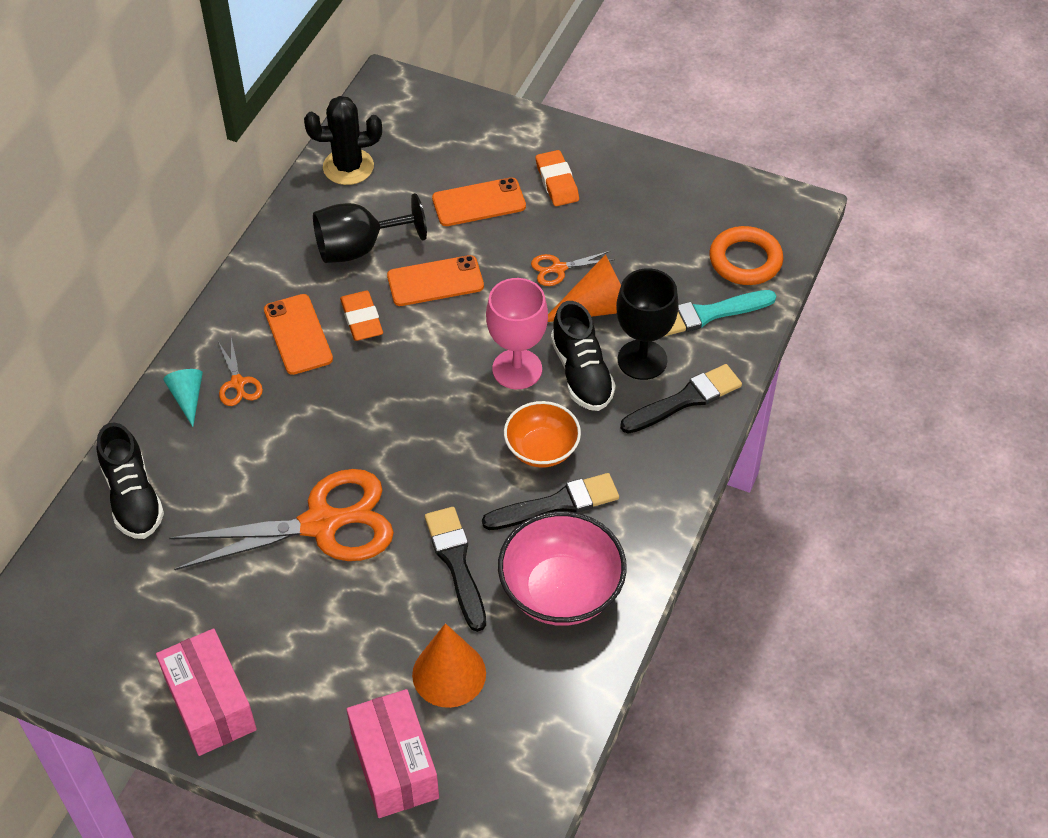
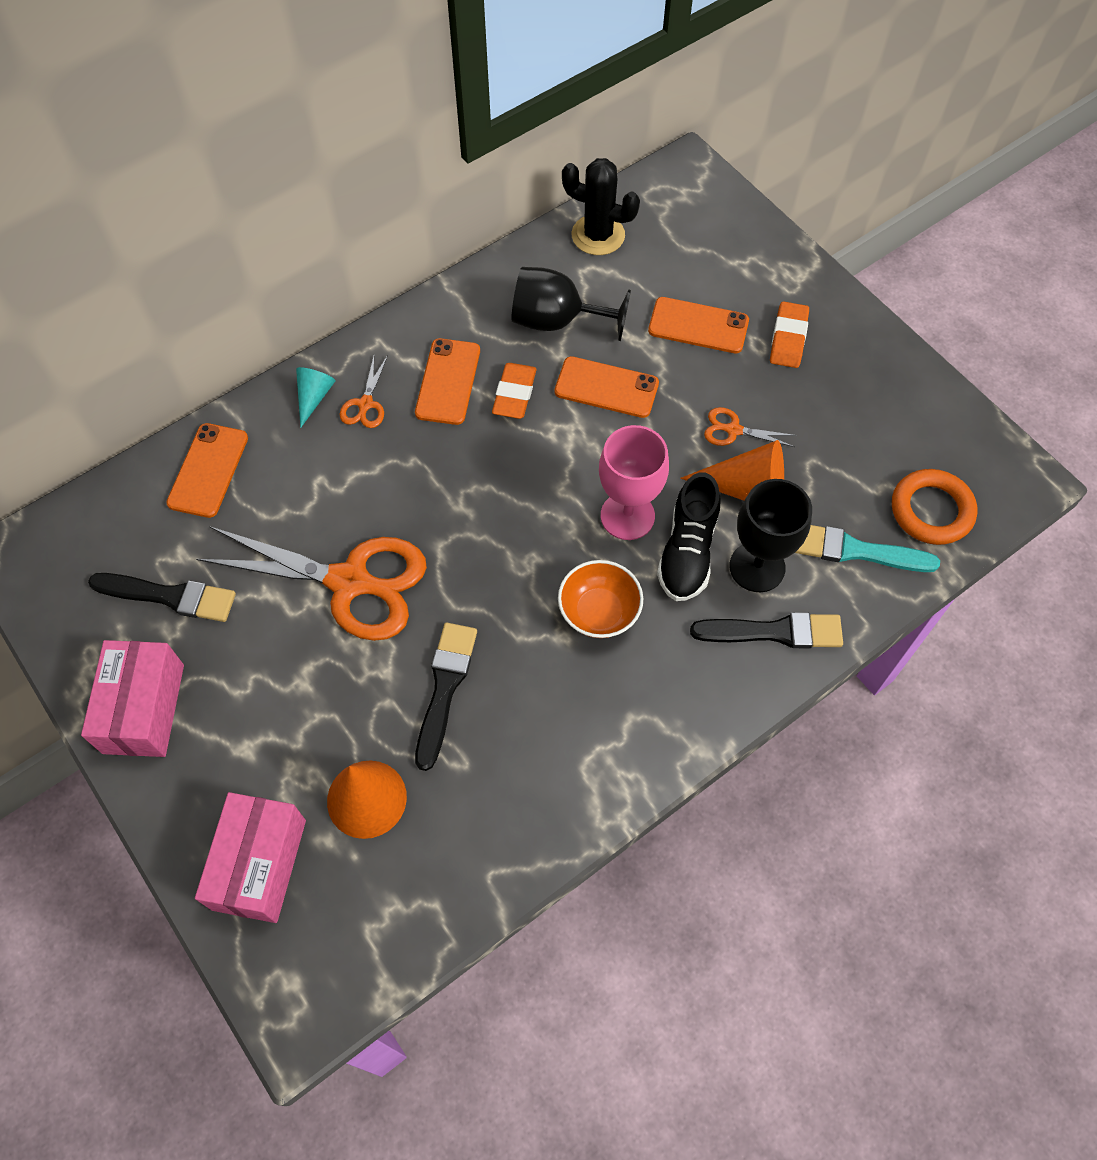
camera: 30 degrees right, 10 degrees up
(133, 497) = (208, 470): black shoe -> orange phone
(557, 504) = (578, 677): black brush -> black brush (170, 596)
(561, 591) = (524, 771): pink bowl -> none

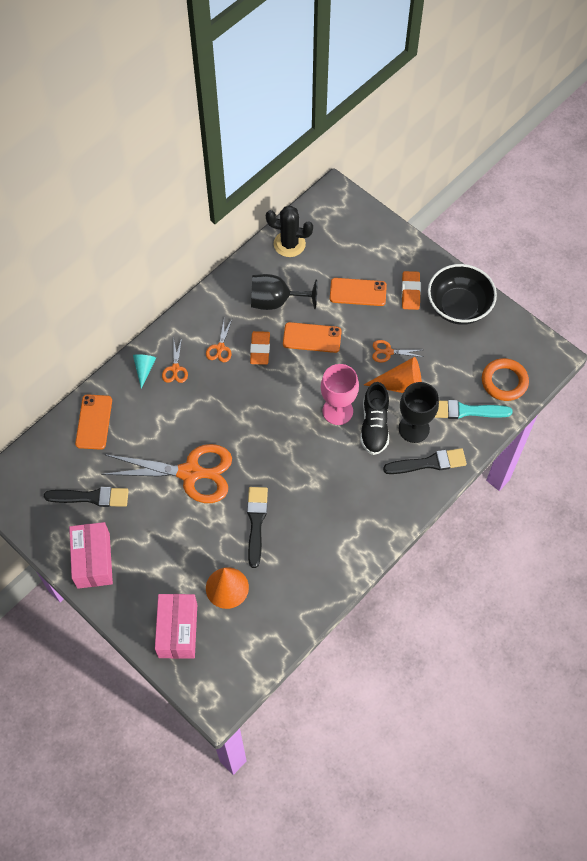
camera: 10 degrees left, 0 degrees up
(448, 382) = (220, 348): orange phone -> orange scissors
(599, 612) = (332, 467): orange bowl -> none
(867, 374) = (458, 307): none -> black bowl

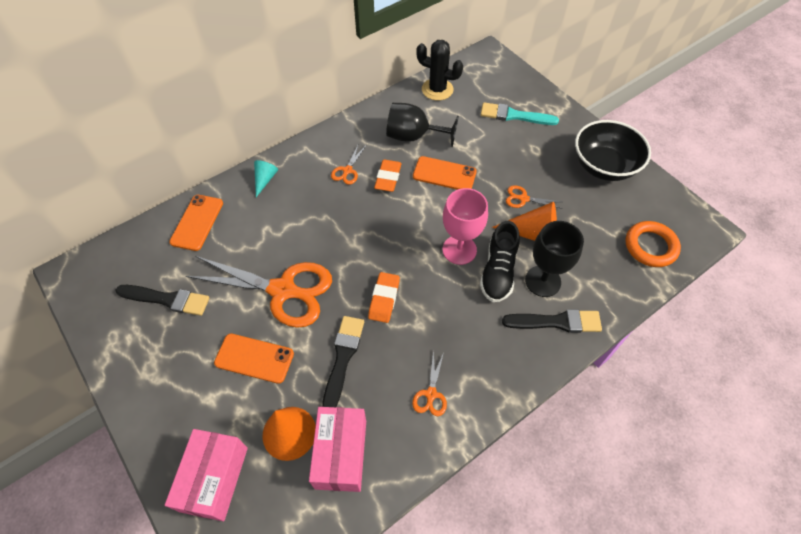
camera: 10 degrees right, 5 degrees down
(93, 560) = (144, 372): pink box -> pink box (341, 454)
(175, 369) = (296, 184): orange scissors -> orange scissors (431, 394)
(358, 292) = (499, 139): orange phone -> orange phone (254, 358)
(410, 292) = (554, 146): orange eraser -> orange eraser (384, 299)
(466, 411) = (605, 271): turquoise brush -> turquoise brush (514, 116)

